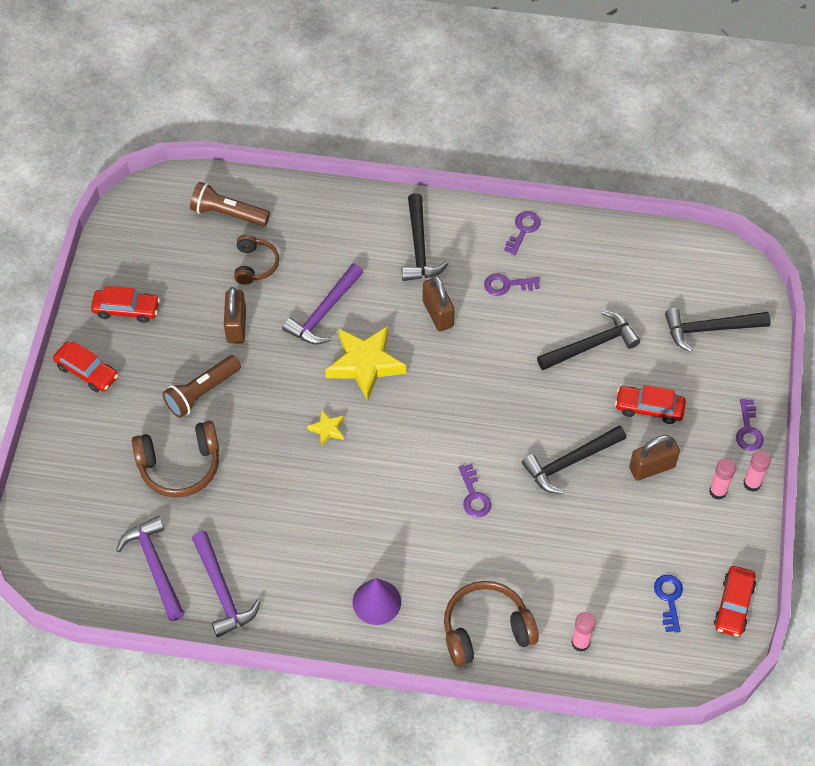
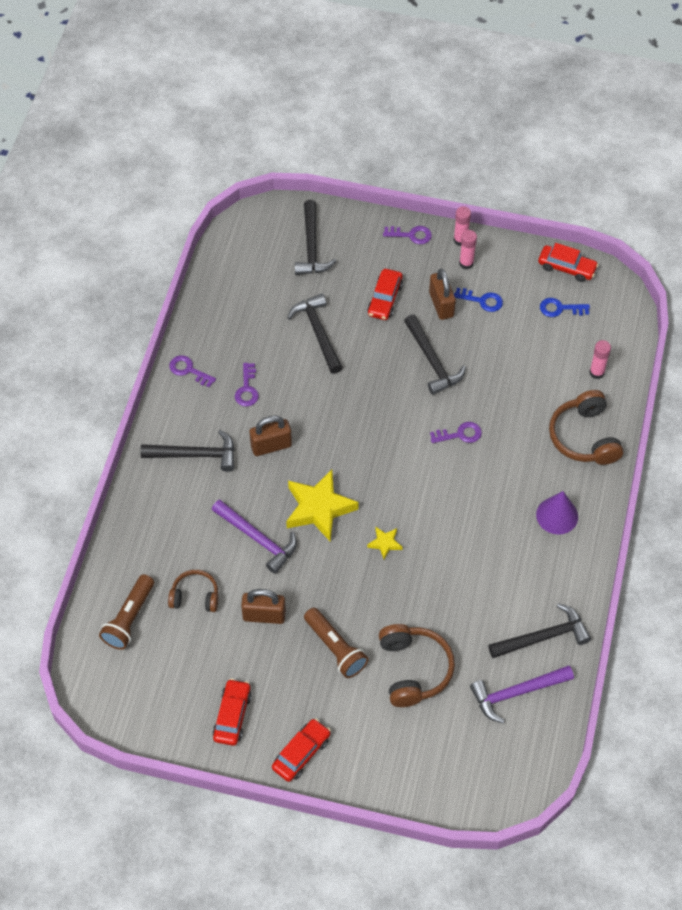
camera: 85 degrees left, 0 degrees up
(222, 591) = (543, 637): purple hammer -> black hammer
(665, 511) = (482, 300): none -> blue key

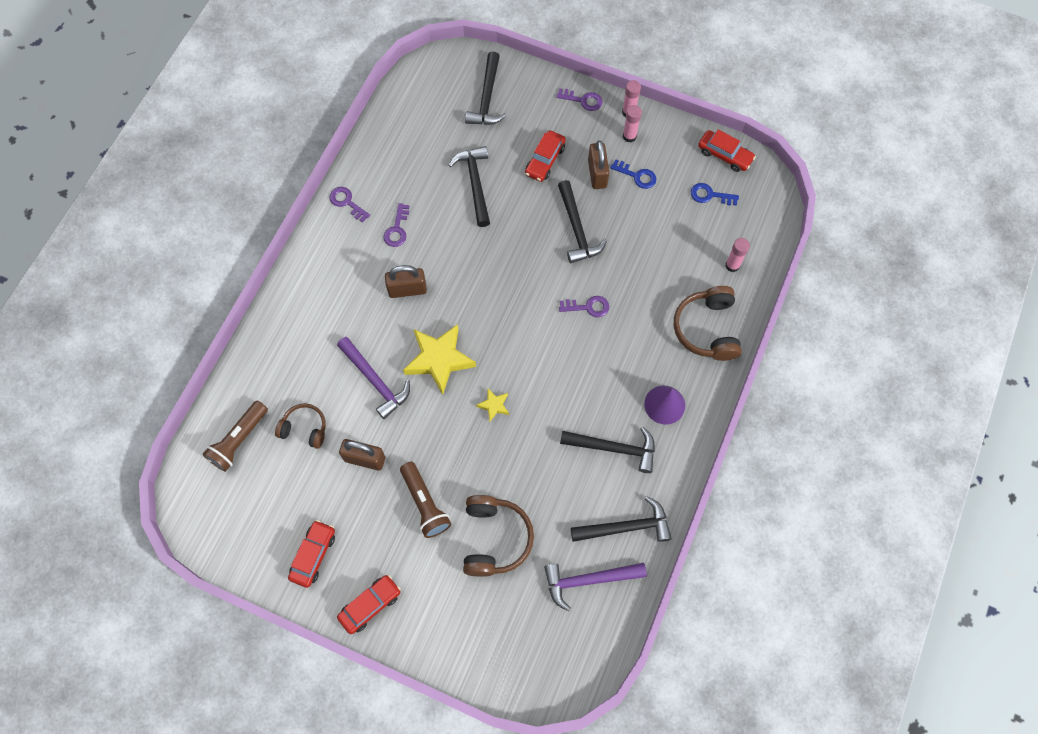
camera: 10 degrees right, 10 degrees up
(195, 455) = (335, 287): black hammer -> black hammer (614, 449)

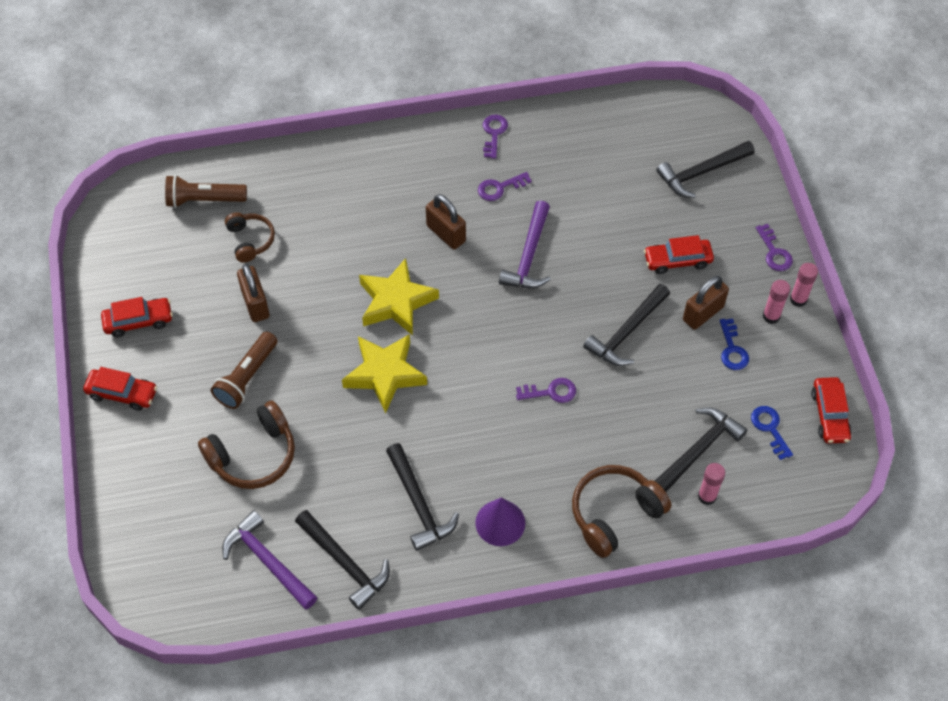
camera: 55 degrees right, 10 degrees down
(375, 381) = (336, 265): purple hammer -> purple hammer (528, 255)
(475, 183) = (601, 219): black hammer -> black hammer (699, 450)
(494, 405) = (385, 374): yellow star -> yellow star, size x2.15
(588, 307) = (550, 392): purple key -> purple key turned 60 degrees counterclockwise

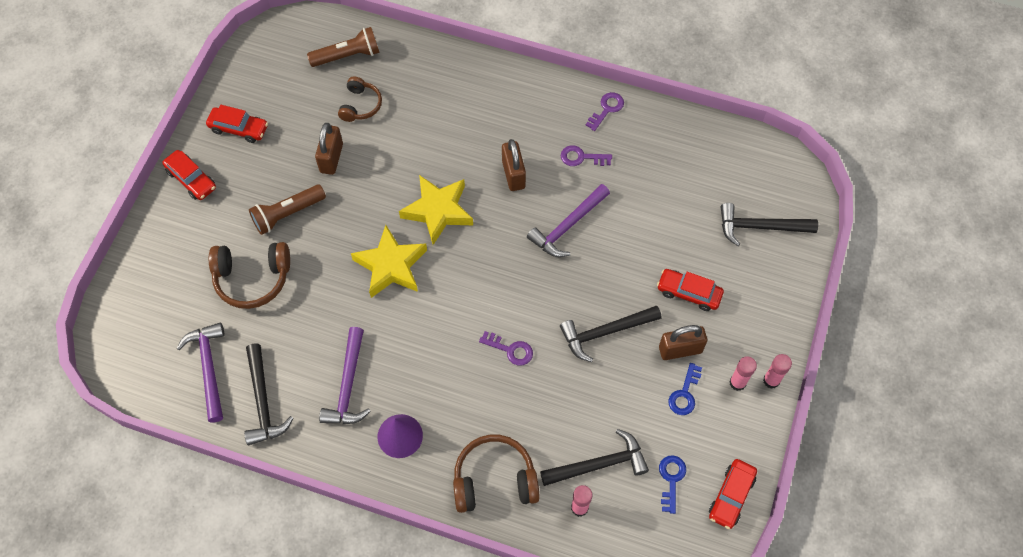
camera: 30 degrees right, 5 degrees up
(204, 200) = (347, 56): brown flashlight -> brown flashlight turned 135 degrees clockwise
(418, 504) = (348, 385): black hammer -> purple hammer
(774, 252) = (777, 328): purple key -> none

